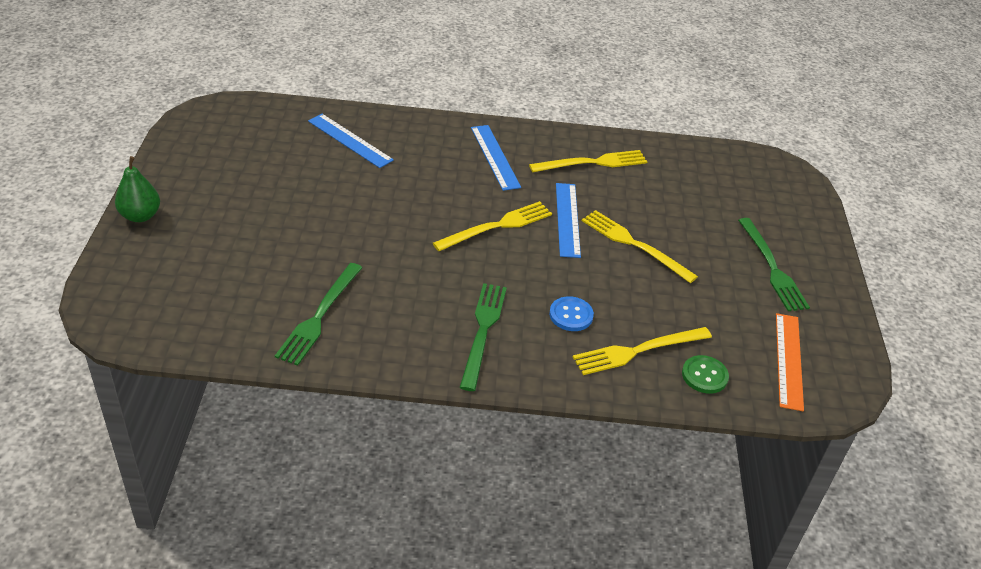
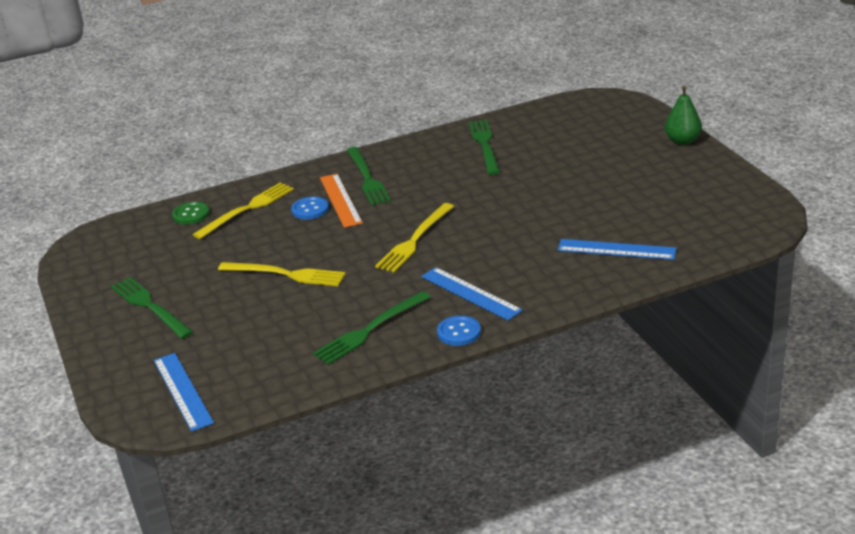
camera: 160 degrees right, 10 degrees down
(529, 133) = (459, 332): none -> blue button
(567, 219) = (358, 269): blue ruler -> blue ruler (183, 391)
(592, 163) = (370, 329): yellow fork -> green fork
(789, 360) = (126, 246): orange ruler -> orange ruler (340, 200)

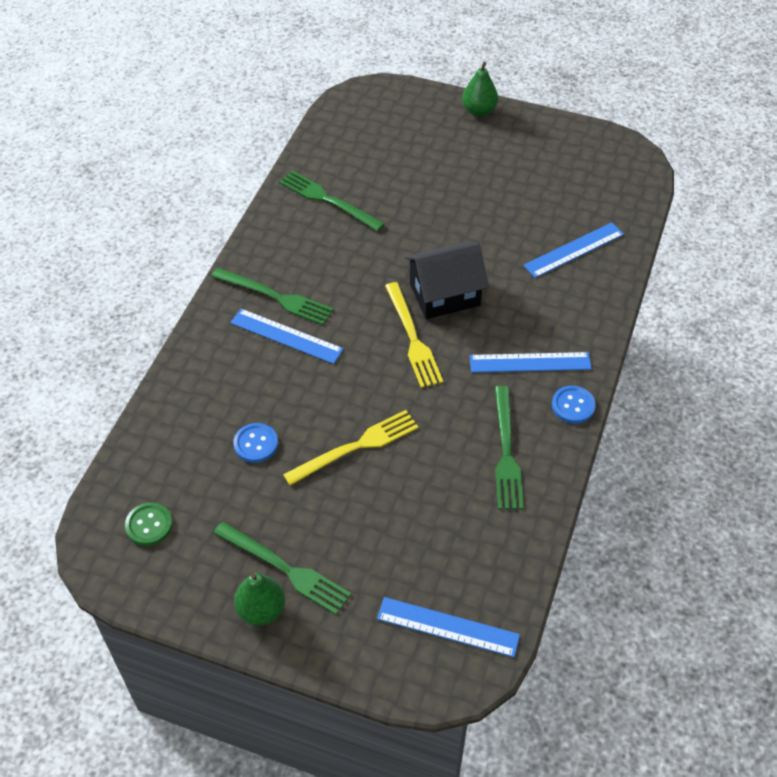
camera: 50 degrees left, 20 degrees up
(108, 317) = (261, 610): none -> green pear
(150, 307) = (284, 569): green fork -> green fork turned 150 degrees counterclockwise
(191, 214) = (163, 443): green button -> green button (149, 525)
(247, 209) = (212, 402): yellow fork -> none
(310, 209) = (273, 364): blue button -> blue button (256, 444)
(340, 200) = (286, 336): orange ruler -> blue ruler
(476, 228) = (444, 294): none -> black house

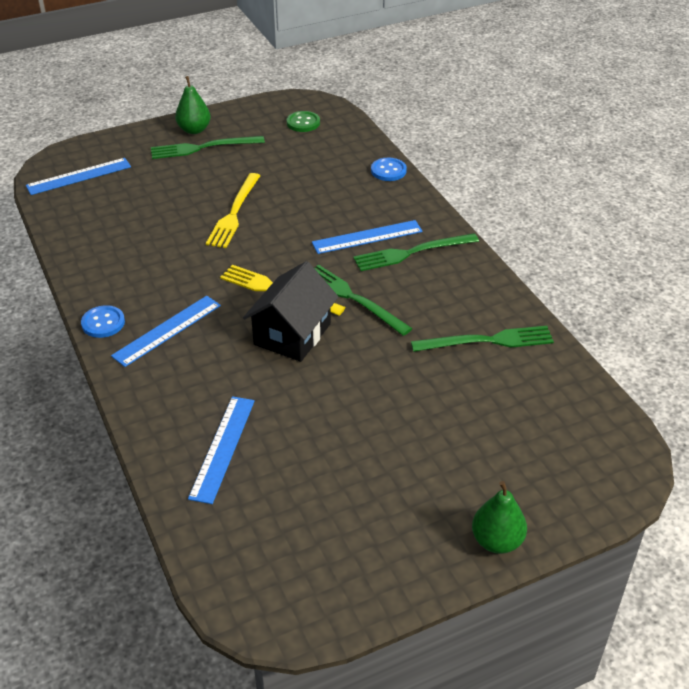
camera: 135 degrees right, 10 degrees down
(256, 444) = (298, 180): blue button -> blue button (388, 171)
(506, 451) = (127, 267): green fork -> green fork (353, 298)

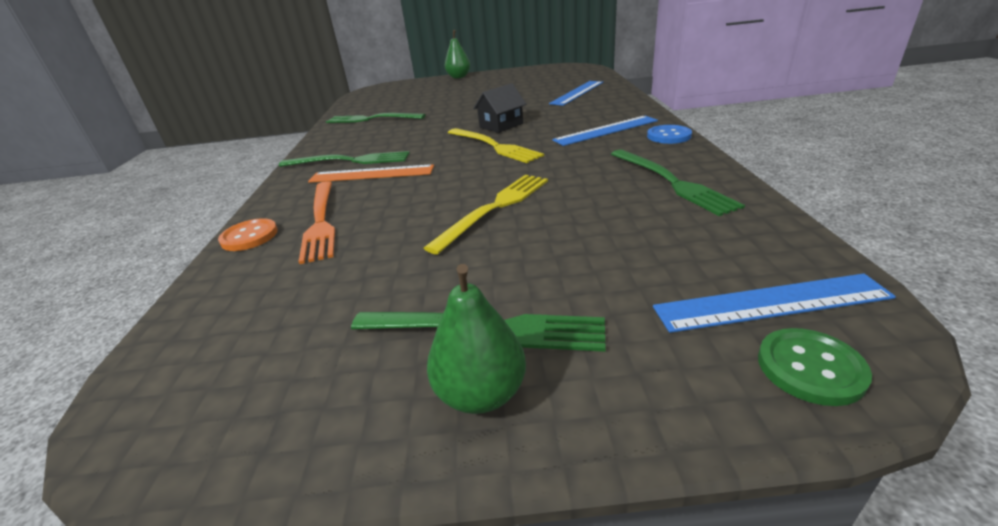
camera: 155 degrees left, 10 degrees down
(292, 334) = (501, 125): black house -> black house, size x0.64
(303, 123) = (238, 358): green button -> green button (810, 368)
(353, 187) = (320, 221): none -> orange fork
(353, 298) = (435, 139): green fork -> green fork (671, 182)
(367, 237) = (371, 174): blue ruler -> orange ruler
(388, 171) = (249, 236): blue button -> orange button

